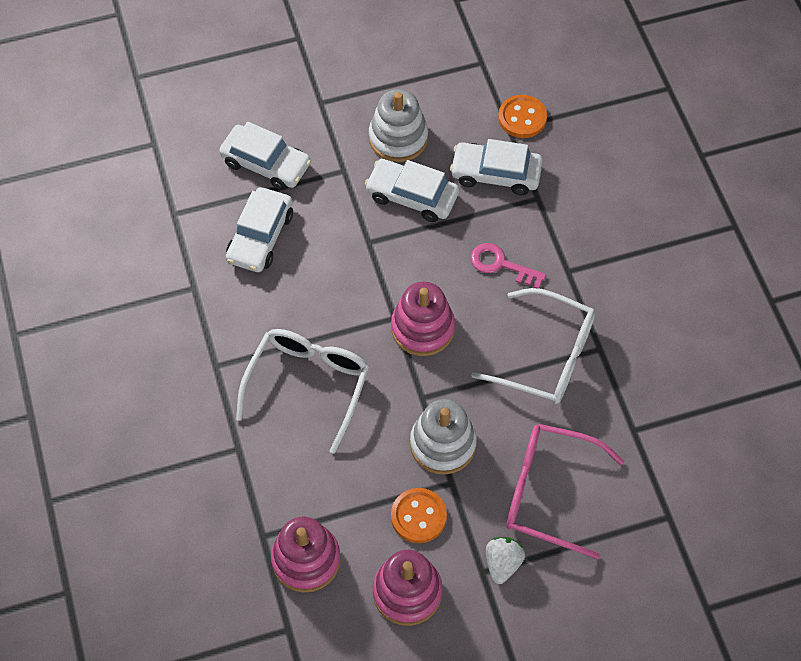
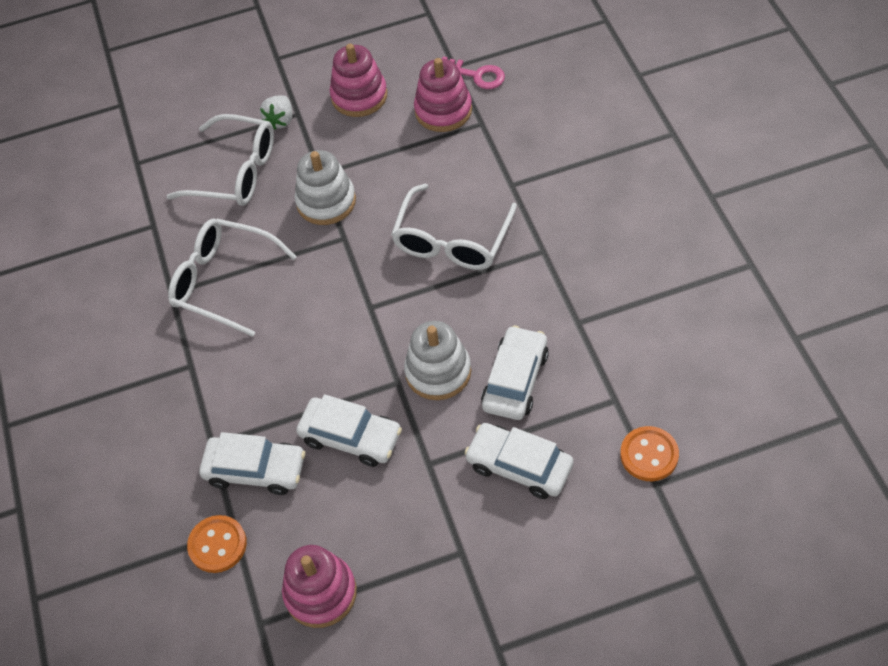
camera: 175 degrees left, 5 degrees down
(398, 138) = (366, 509): white stacking toy -> white stacking toy (438, 372)
(418, 516) = (349, 147): orange button -> orange button (649, 455)
(422, 328) = (342, 299): pink stacking toy -> pink stacking toy (320, 593)
(501, 265) = (259, 367): pink key -> pink key (476, 75)
(548, 492) = (236, 172): pink glasses -> white glasses

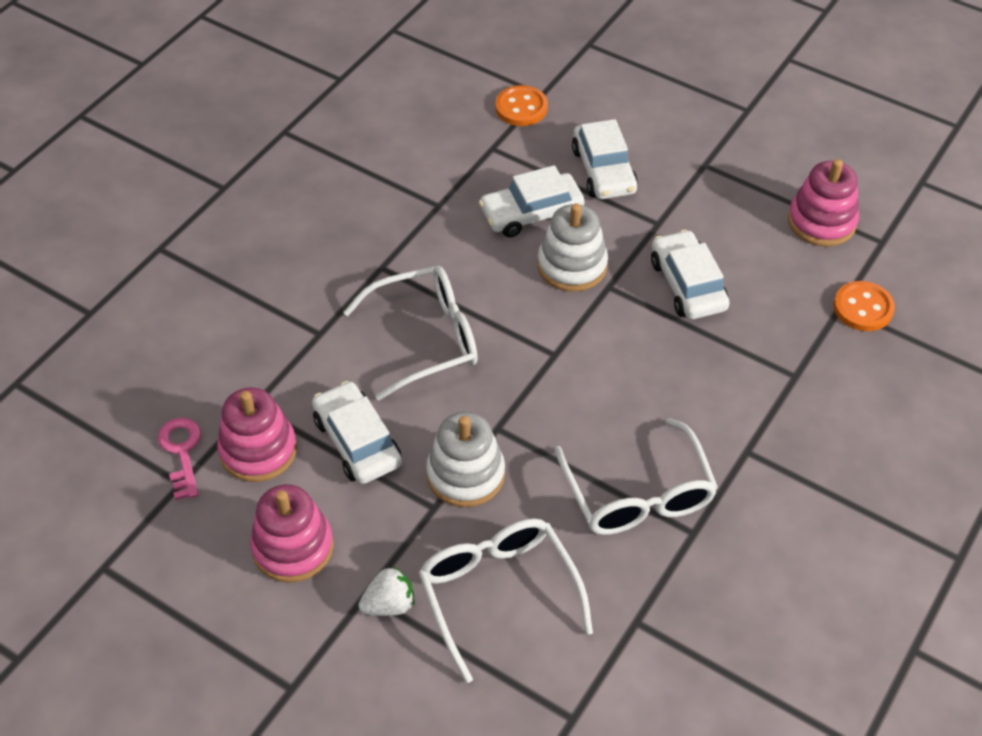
camera: 135 degrees left, 5 degrees down
(255, 470) = (781, 328): white car -> white car (357, 442)

